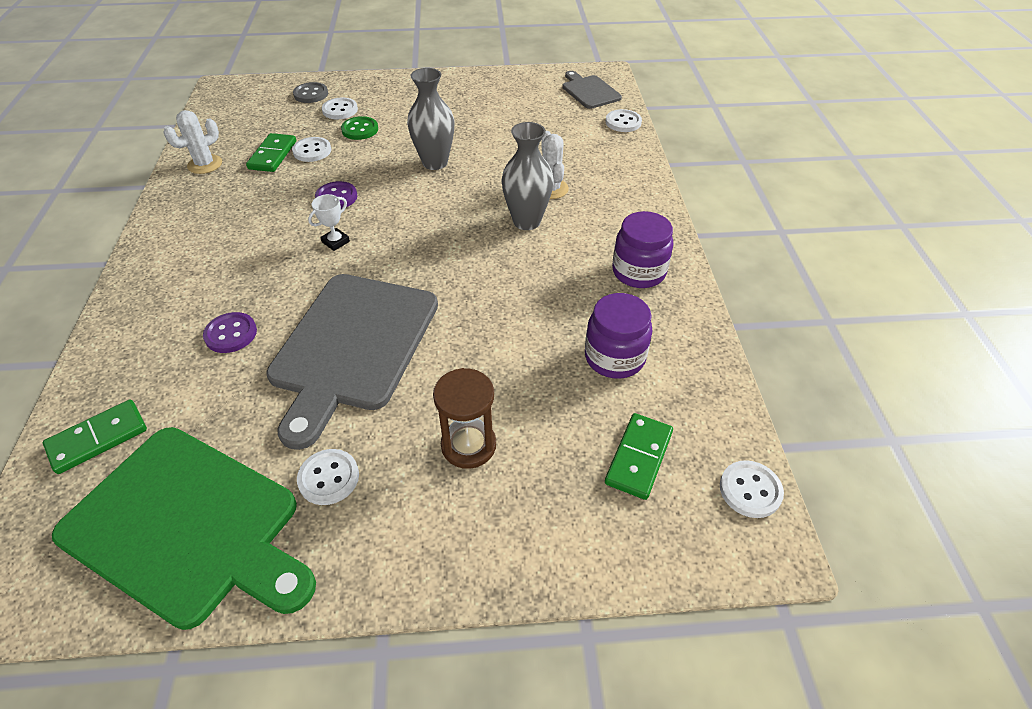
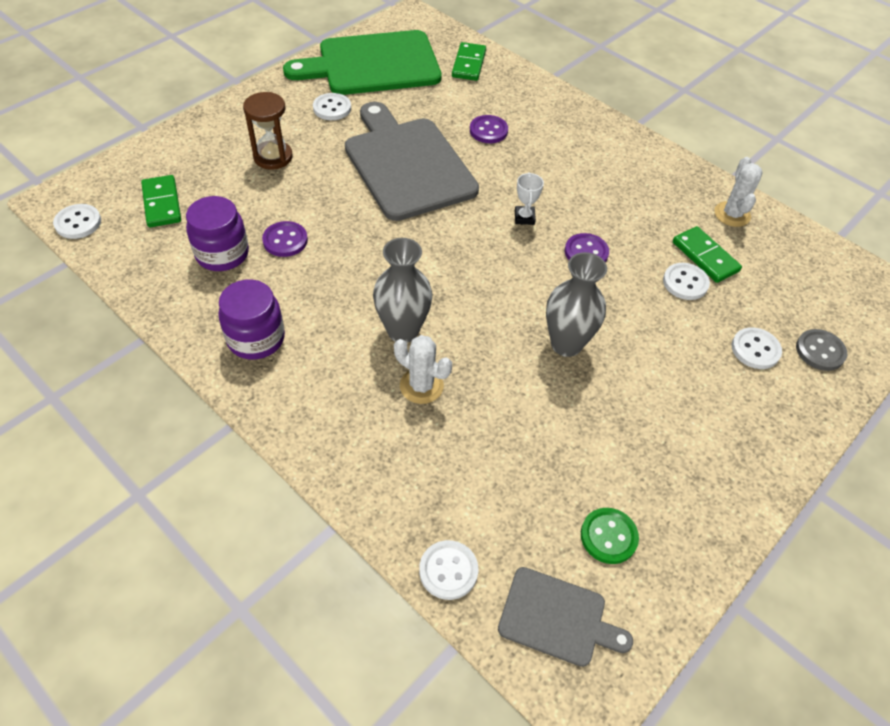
camera: 135 degrees right, 5 degrees up
(360, 130) = (693, 337): green button -> green button (608, 536)
(546, 337) = (285, 240): none -> purple button

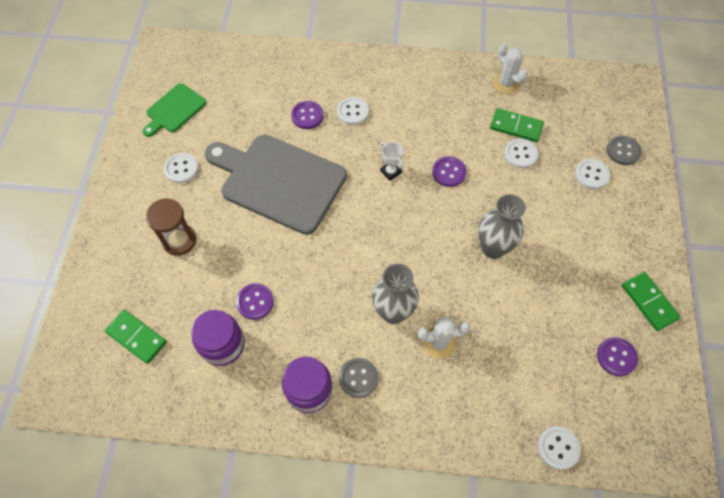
camera: 35 degrees left, 10 degrees up
(78, 223) = (89, 399): white button -> white button (353, 112)
(311, 360) = (358, 378): none -> grey button
(373, 64) = (174, 110): green cutting board -> green cutting board, size x0.50
(469, 64) = (243, 65): green domino -> green domino (649, 302)
(557, 618) = (632, 427): grey cutting board -> none
(608, 536) = (616, 357): green button -> purple button

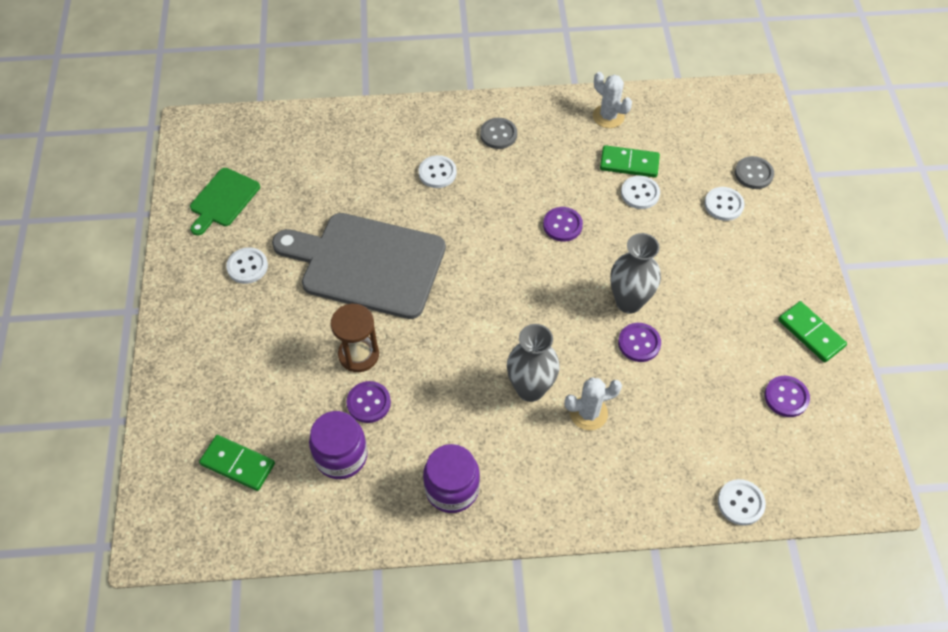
camera: 10 degrees left, 5 degrees down
(179, 240) = (263, 348): brown hourglass -> brown hourglass (358, 354)
(307, 116) = (385, 185): purple button -> purple button (639, 343)
(358, 378) = (505, 466): grey button -> grey button (498, 134)
(390, 172) = (495, 234): white trophy -> none

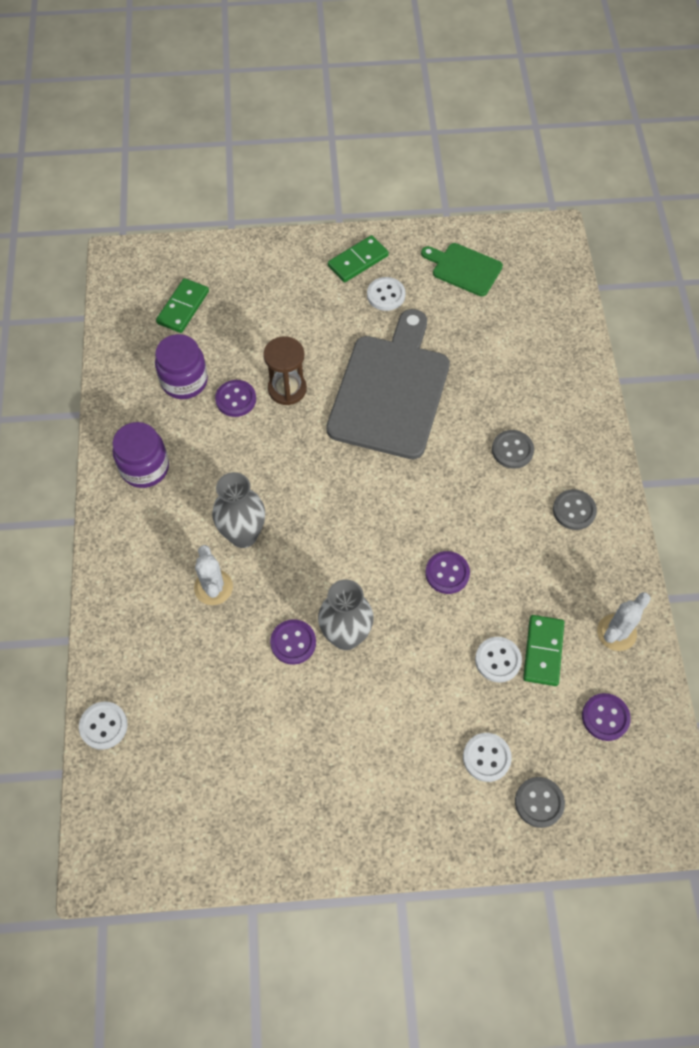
camera: 90 degrees right, 5 degrees up
(437, 173) = (512, 450): white button -> grey button
(786, 397) = (220, 792): purple button -> purple button (605, 717)
(811, 333) = (302, 836): green domino -> green domino (358, 261)

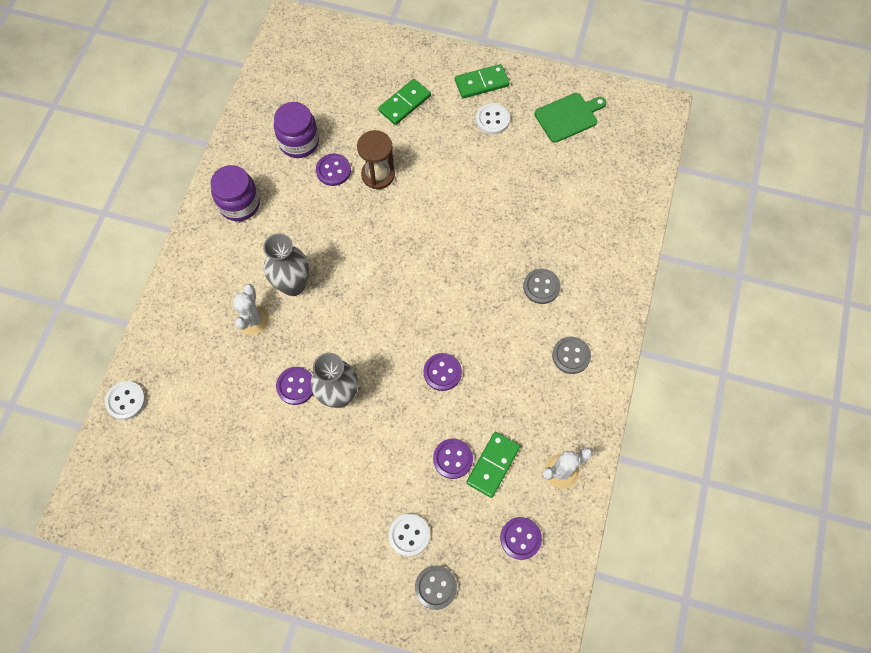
camera: 20 degrees right, 5 degrees up
(183, 307) = (323, 80): green domino -> green domino (404, 103)
(390, 391) = (461, 203): grey cutting board -> none
(464, 268) = (568, 116): green cutting board -> green cutting board turned 105 degrees clockwise
(498, 660) = (452, 459): white button -> purple button

